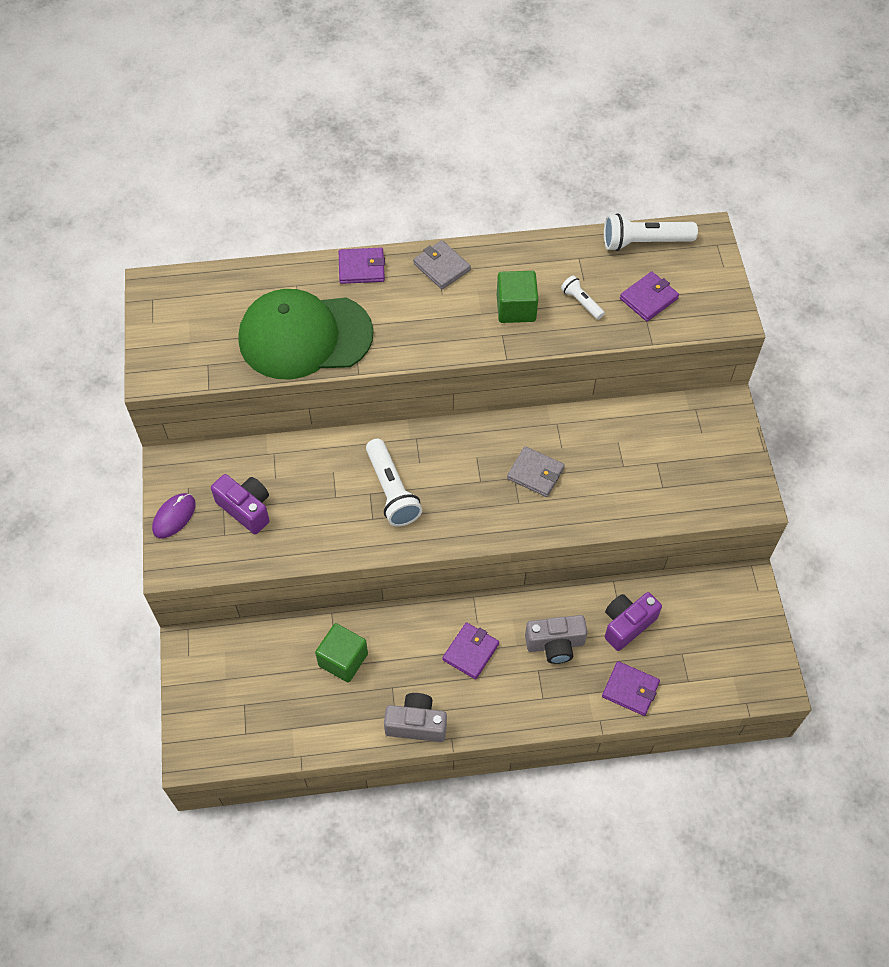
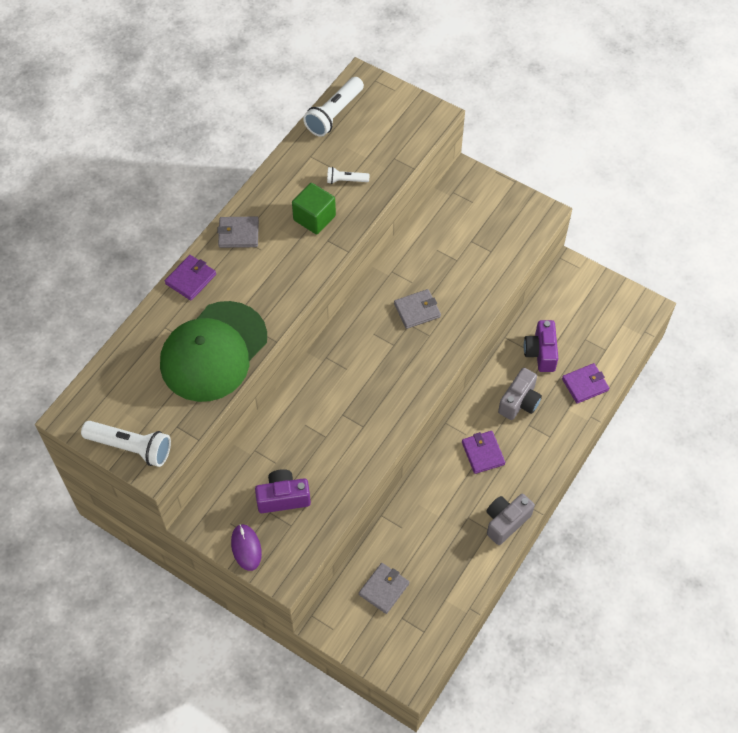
camera: 50 degrees left, 0 degrees up
(260, 669) = (384, 589): none -> grey wallet
(343, 660) = (422, 533): green cube -> none
(392, 491) = (353, 400): white flashlight -> white flashlight (131, 447)
(648, 298) = (379, 144): purple wallet -> none

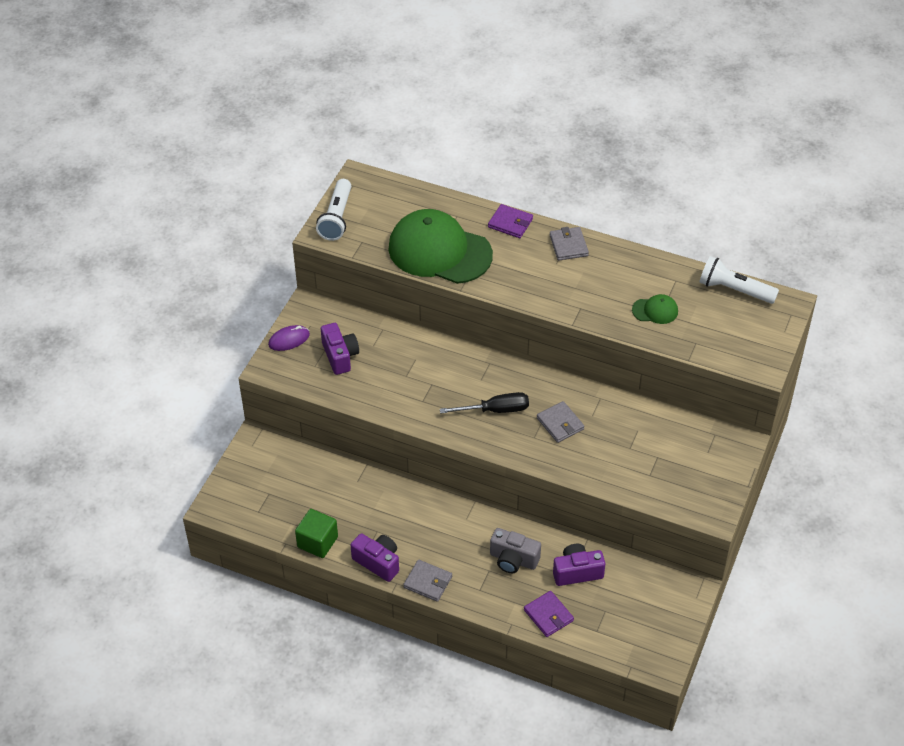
camera: 80 degrees right, 10 degrees down
(314, 218) = (603, 295): green cube -> green cube (317, 542)
(346, 180) = (655, 311): white flashlight -> green cap
(384, 589) = (294, 476): grey wallet -> grey wallet (428, 582)
(389, 362) = (495, 410): none -> black screwdriver
(483, 453) = (448, 535): purple wallet -> none
(506, 522) = (378, 562): grey camera -> purple camera

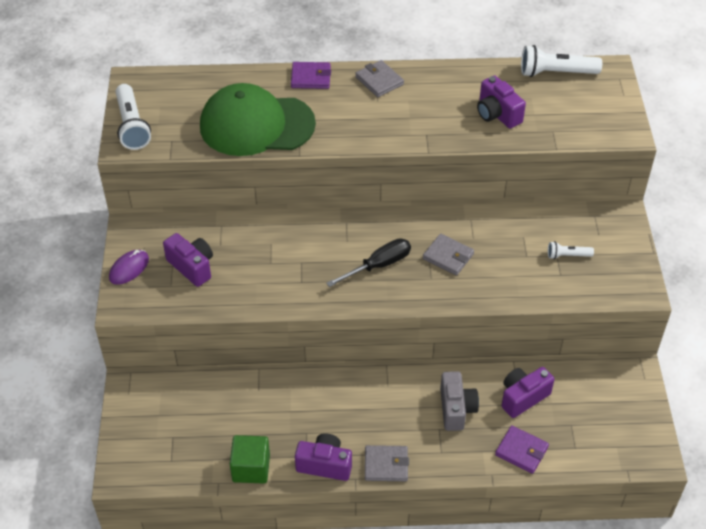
camera: 25 degrees left, 0 degrees up
(513, 559) = (456, 409): grey camera -> grey camera turned 90 degrees counterclockwise
(655, 311) = (497, 114): green cap -> purple camera
(667, 460) = (567, 255): none -> white flashlight

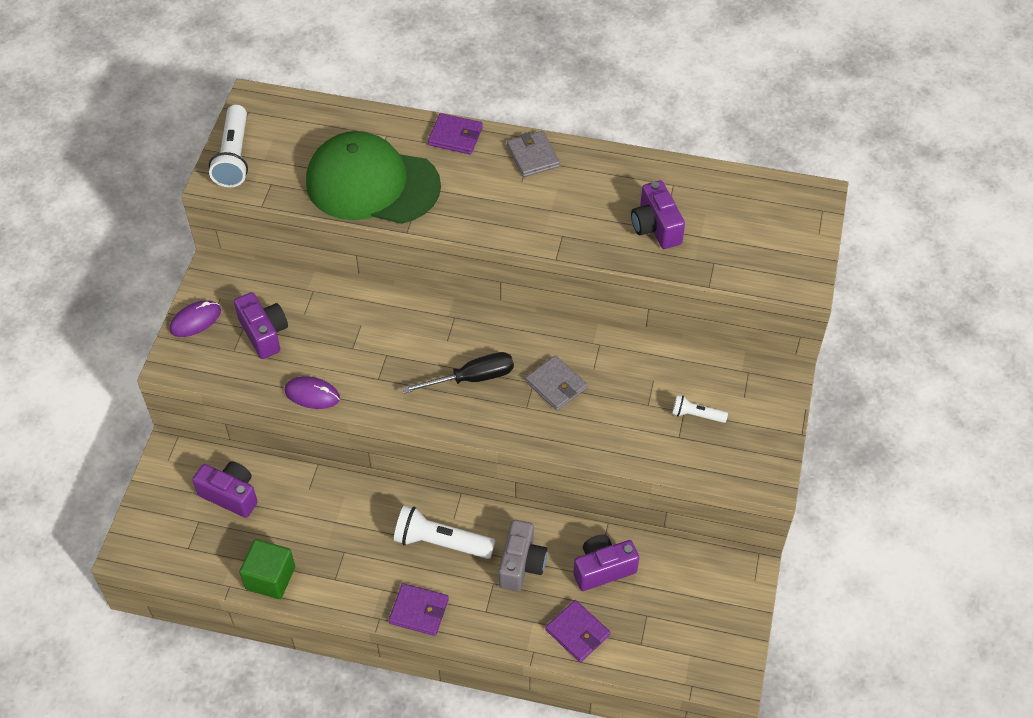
camera: 15 degrees right, 5 degrees up
(250, 305) = (312, 394): none -> purple mouse
(324, 464) = (351, 594): purple camera -> purple camera (230, 495)
(386, 465) = (419, 611): grey wallet -> purple wallet
(556, 73) = (747, 187): white flashlight -> white flashlight (441, 542)

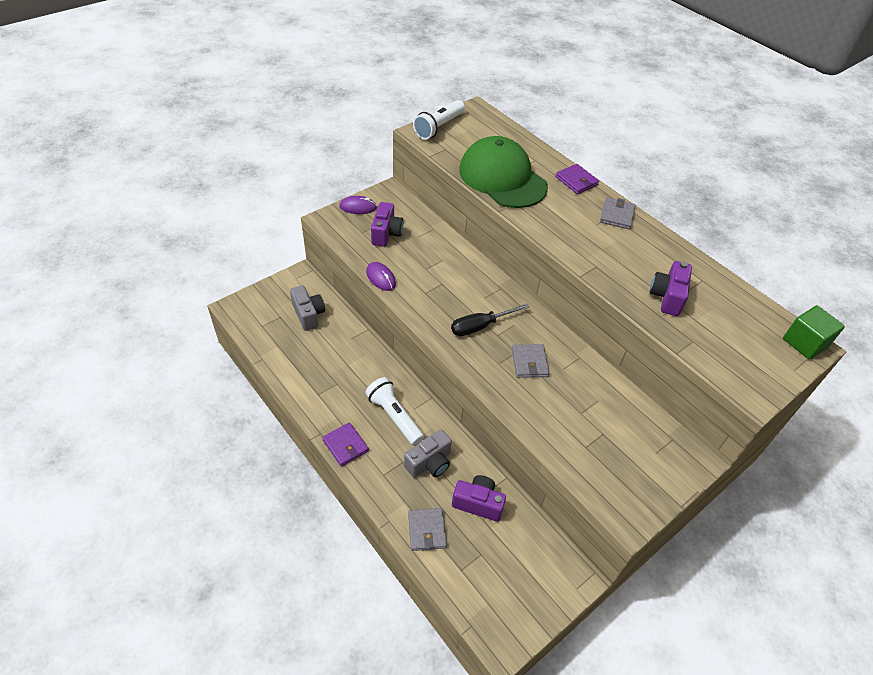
camera: 35 degrees right, 5 degrees down
(230, 495) = (308, 314): purple camera -> grey camera
(270, 578) = (286, 369): green cube -> green cube (805, 343)
(472, 378) = (480, 326): black screwdriver -> black screwdriver turned 135 degrees clockwise
(577, 632) = (426, 530): purple wallet -> grey wallet
(696, 415) = (610, 441): white flashlight -> none

